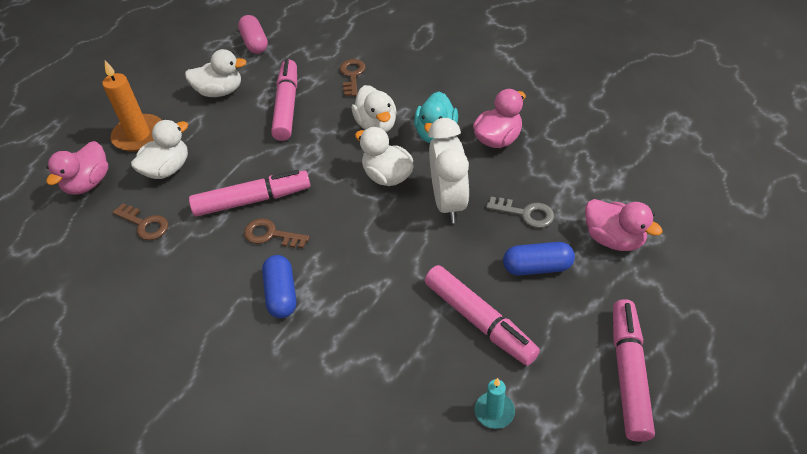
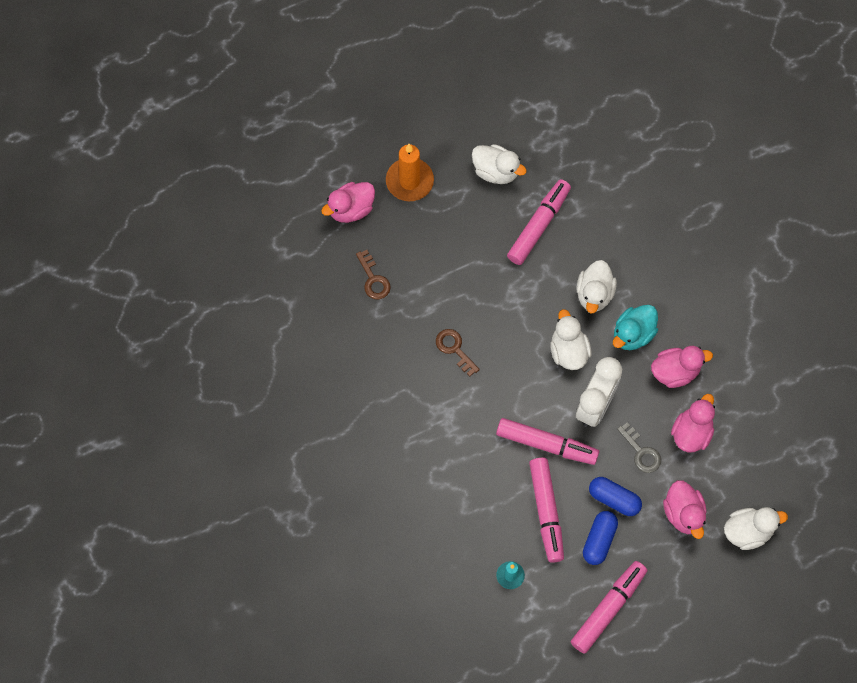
camera: 30 degrees right, 20 degrees up
(167, 169) = (414, 234): white duck -> white duck (748, 532)
(252, 200) = (459, 308): pink marker -> pink marker (546, 444)
(255, 43) = (556, 128): pink capsule -> none
(281, 294) = (434, 404): blue capsule -> blue capsule (599, 540)
(352, 75) = (611, 225): brown key -> none
(556, 173) = (691, 433): none -> pink duck

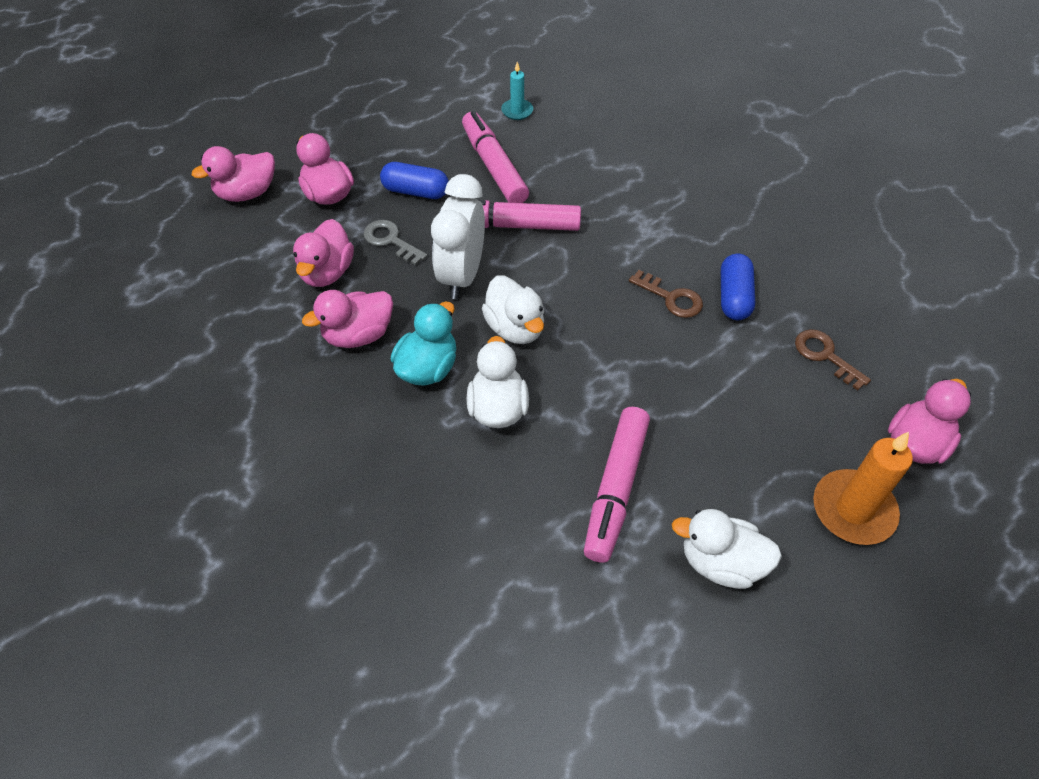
camera: 165 degrees right, 15 degrees down
(599, 540) = (425, 154): blue capsule -> blue capsule (734, 297)
(608, 608) = (402, 106): pink marker -> none
(748, 532) = (247, 193): white duck -> pink duck

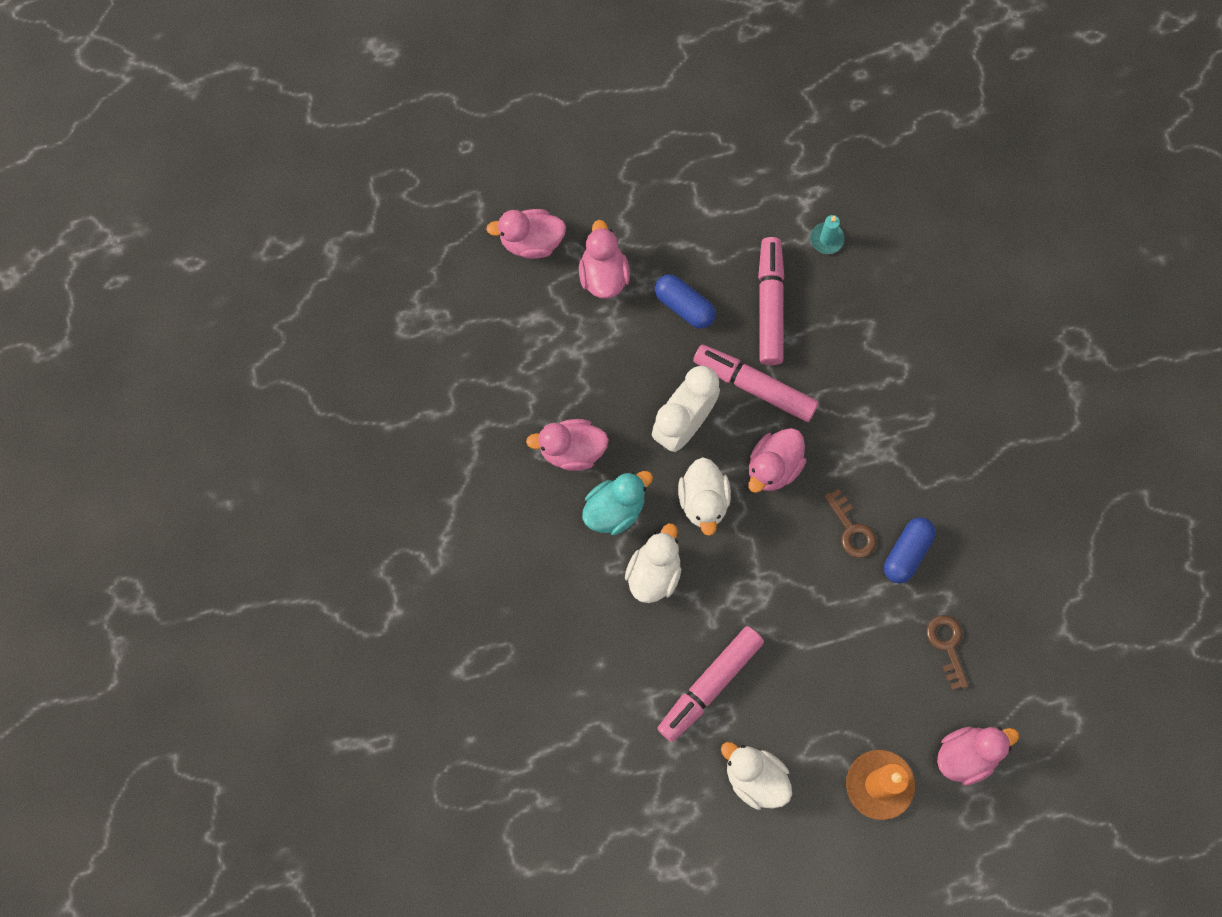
camera: 25 degrees right, 20 degrees up
(327, 272) = (570, 370): pink duck -> pink duck (773, 467)
(391, 241) = (638, 357): grey key -> none

